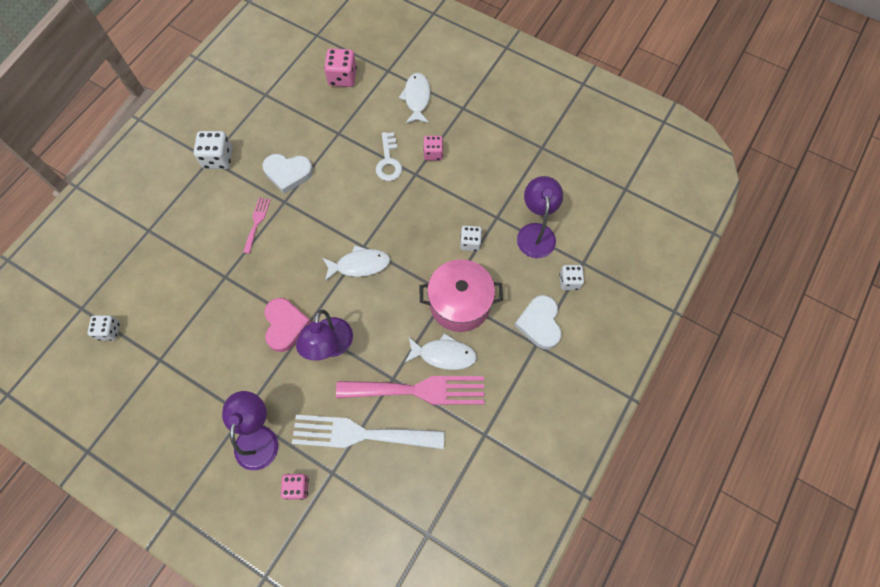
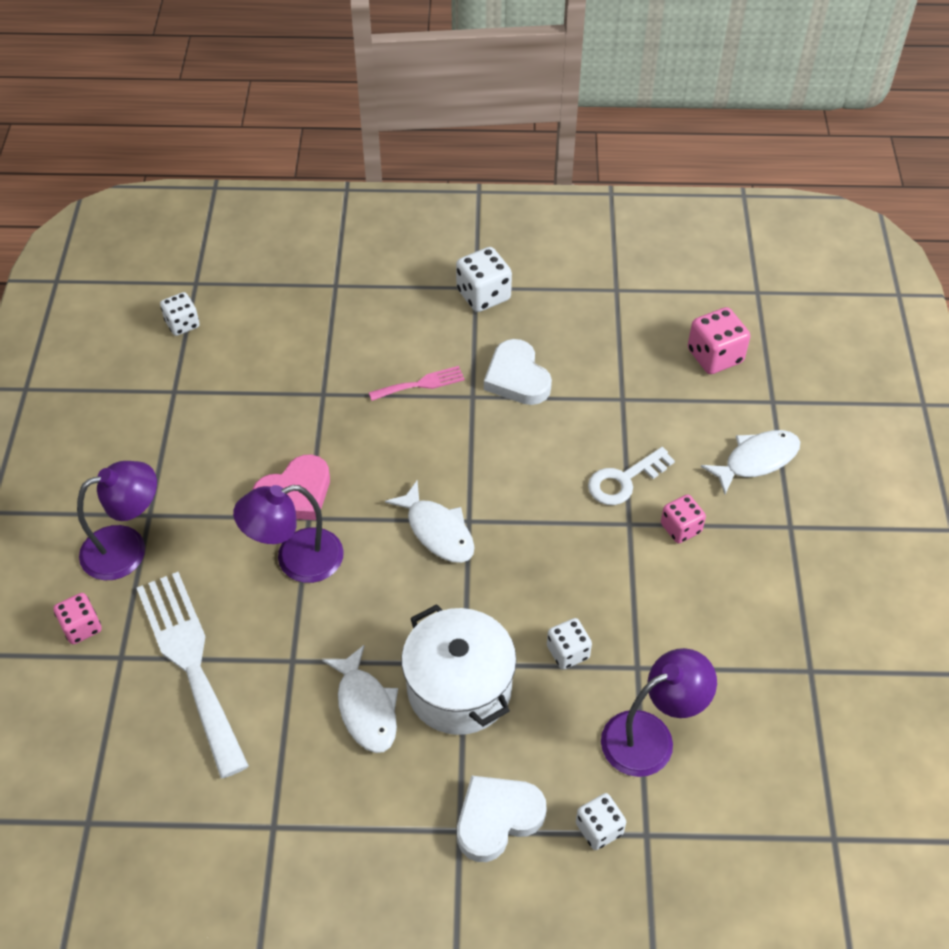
camera: 60 degrees right, 15 degrees down
(418, 390) = (292, 702): pink fork -> none
(460, 303) = (459, 688): pink pot -> white pot

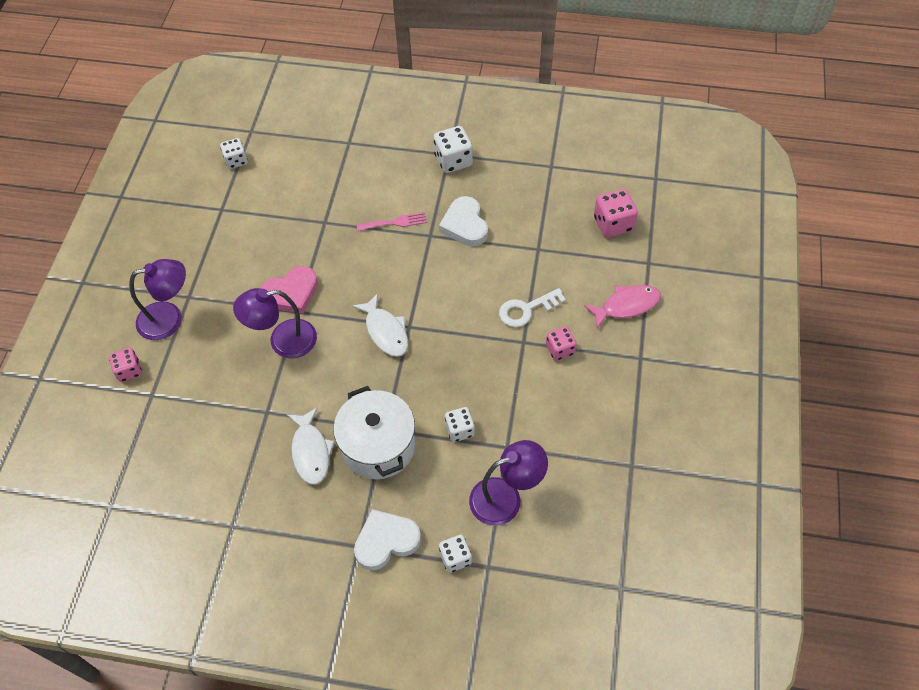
camera: 10 degrees right, 5 degrees up
(191, 663) = (198, 405): white fork -> none
(756, 460) = (626, 306): white fish -> pink fish

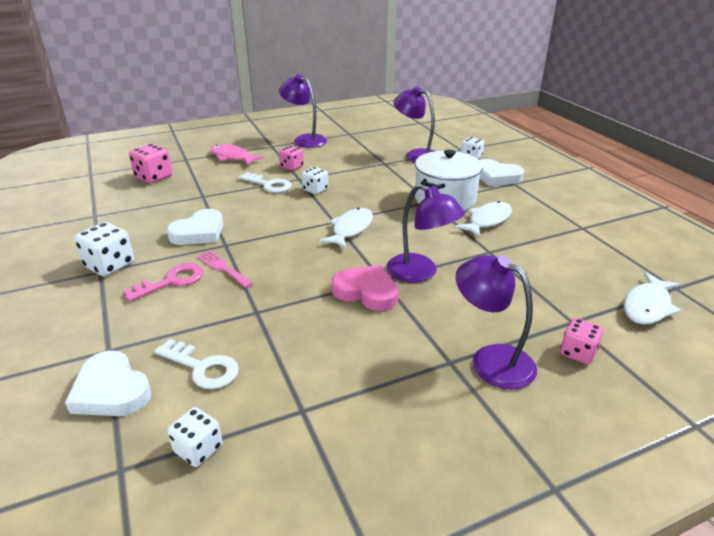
camera: 125 degrees left, 25 degrees down
(116, 460) = (647, 306): none -> white fish
(294, 179) = (202, 367): none -> white key
(310, 137) = (111, 390): none -> white heart
(401, 188) = (171, 281): none -> pink key
(459, 430) = (393, 178): white dice -> white dice (315, 190)
(639, 402) = (305, 140): none -> purple lamp

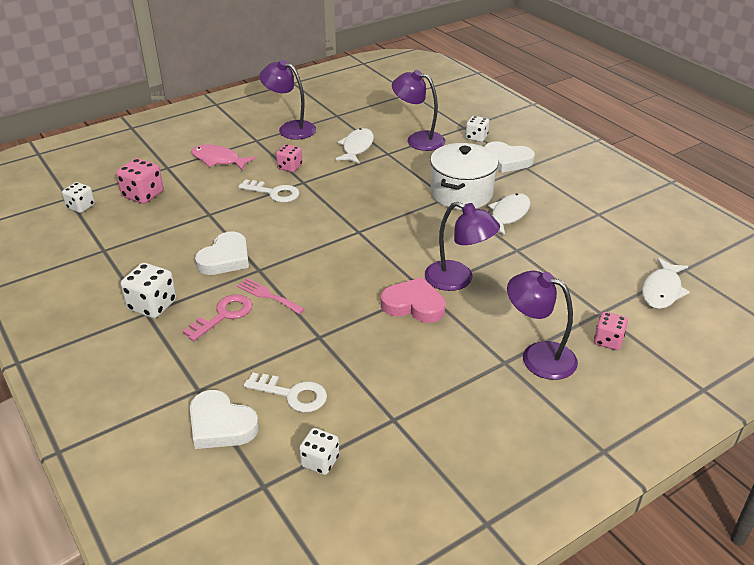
camera: 10 degrees left, 5 degrees up
(315, 190) = (325, 194): white dice -> white dice (81, 207)
(350, 229) = (378, 239): white fish -> white fish (357, 147)

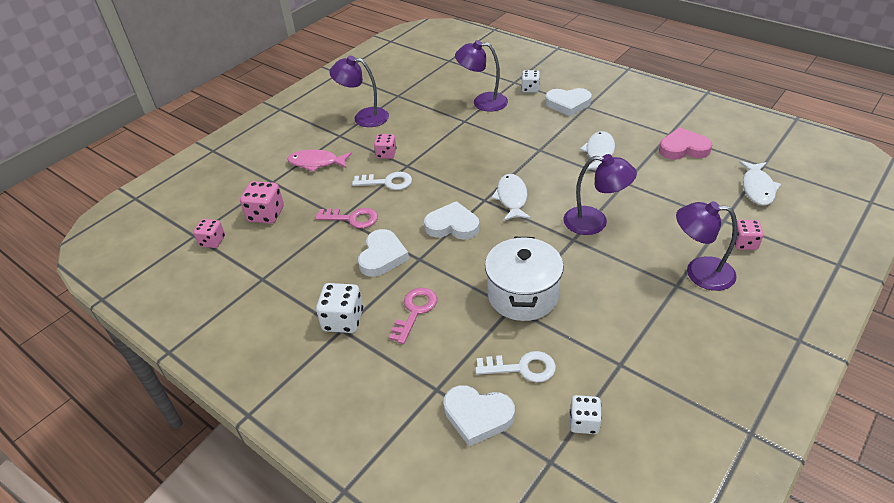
camera: 15 degrees left, 5 degrees up
(81, 207) = (212, 241): white dice -> pink dice
(219, 218) = (352, 218): none -> pink key
(268, 295) = (443, 281): pink fork -> none
(311, 247) = (452, 225): none -> white heart
(357, 147) = (434, 121): white fish -> white fish (512, 198)
(414, 305) = (572, 255): pink heart -> pink heart (683, 148)
(461, 193) = (549, 143): white pot -> white pot (523, 295)

